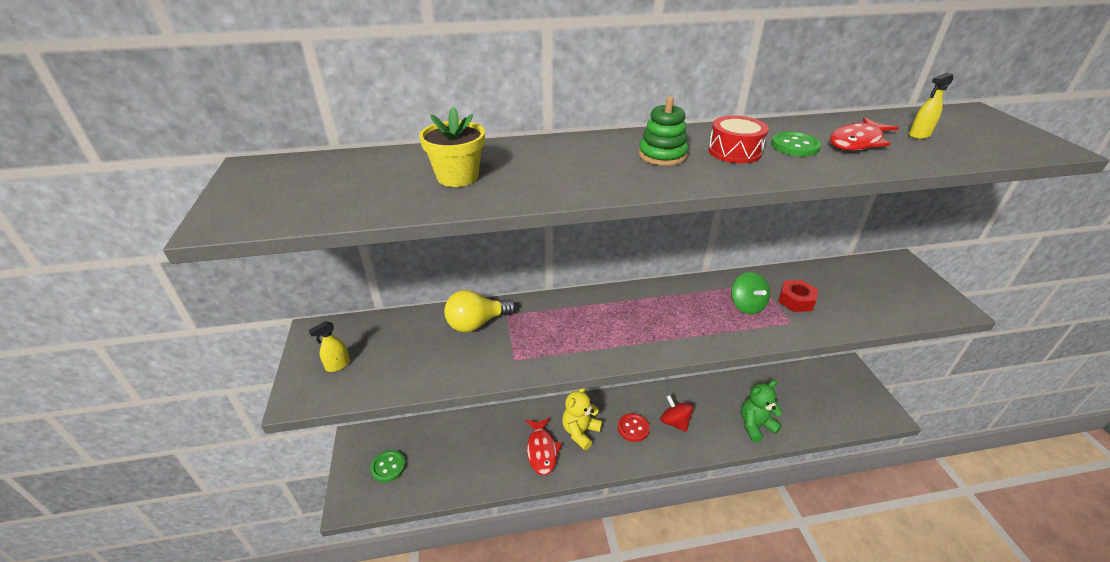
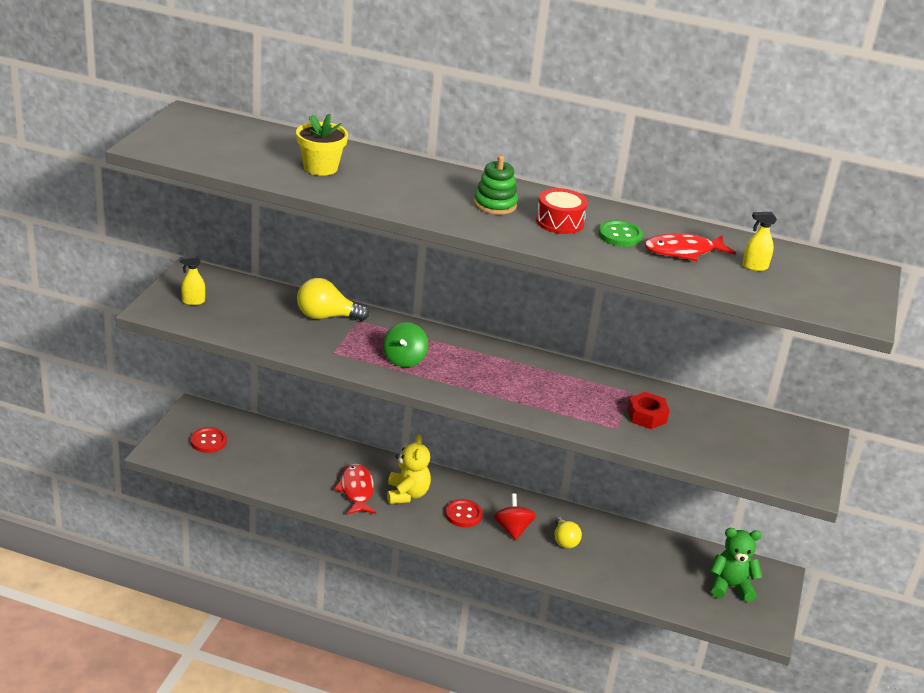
camera: 25 degrees right, 5 degrees down
(388, 467) = (208, 441): green button -> red button
(542, 450) = (356, 491): red fish -> red fish turned 150 degrees clockwise
(580, 432) = (407, 494): yellow teddy bear -> yellow teddy bear turned 120 degrees clockwise
(714, 412) = (564, 540): none -> yellow light bulb
(746, 305) = (590, 400): green spinning top -> green spinning top (404, 359)
(755, 425) = (598, 569): green teddy bear -> green teddy bear (730, 586)

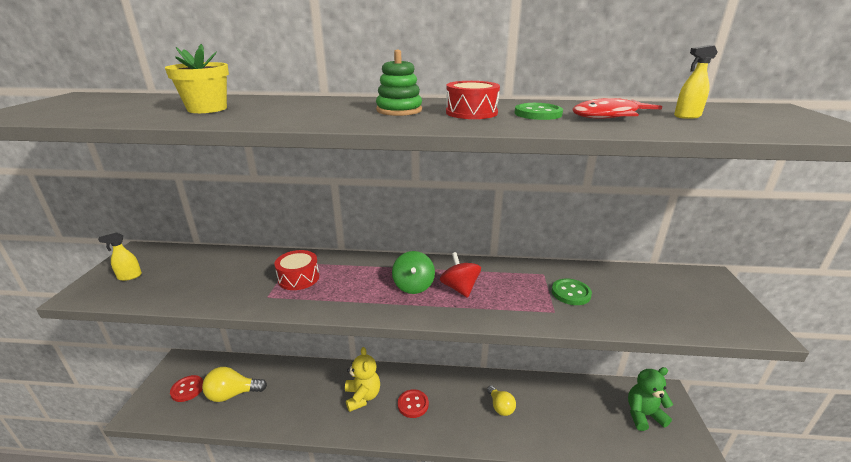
camera: 10 degrees left, 5 degrees down
(326, 316) = (260, 265): yellow light bulb -> yellow light bulb (232, 394)
(356, 491) = (319, 405): red fish -> none
(366, 340) = (298, 278): none -> red drum
(404, 359) = (337, 289): green spinning top -> green spinning top (413, 286)
(512, 529) = (456, 407): red spinning top -> red spinning top (459, 288)
(646, 416) = (571, 293): red nut -> green button

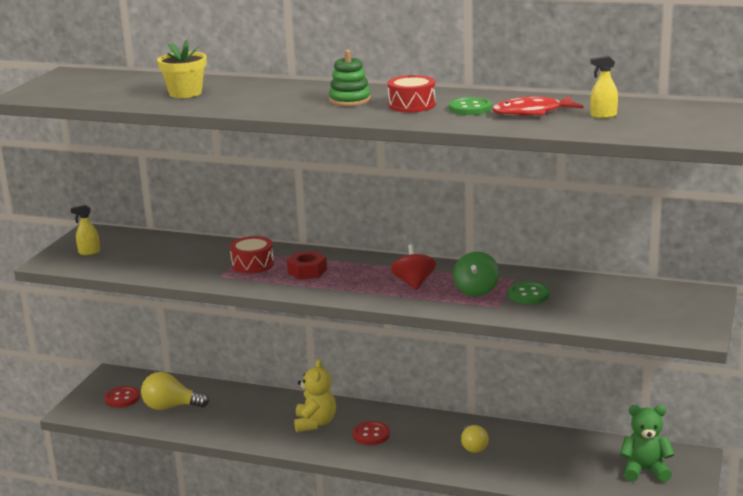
camera: 15 degrees right, 5 degrees down
(354, 282) = (307, 271): none -> red nut
(413, 286) = (367, 278): green spinning top -> green spinning top (476, 290)

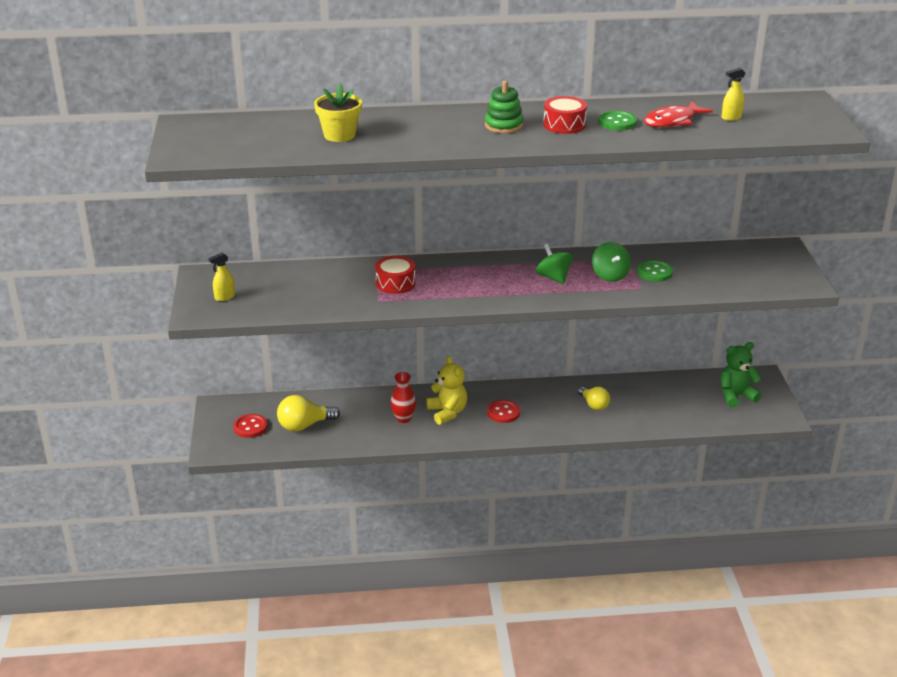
camera: 25 degrees left, 10 degrees up
(267, 420) = (403, 418): none -> red vase
(307, 271) = (451, 282): red nut -> none
(414, 283) = (553, 277): red spinning top -> green spinning top

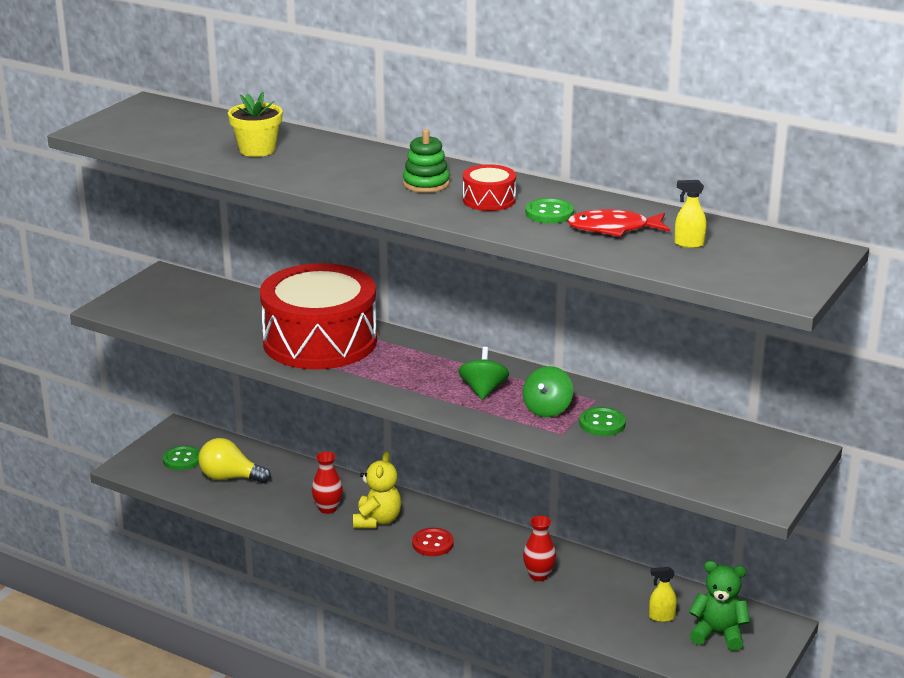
camera: 35 degrees right, 5 degrees down
(224, 297) = (153, 301): yellow spray bottle -> yellow spray bottle (661, 617)
(250, 427) = (182, 460): red button -> green button
(395, 283) = (320, 341): red drum -> red drum, size x2.42
(594, 405) = (538, 575): yellow light bulb -> red vase

